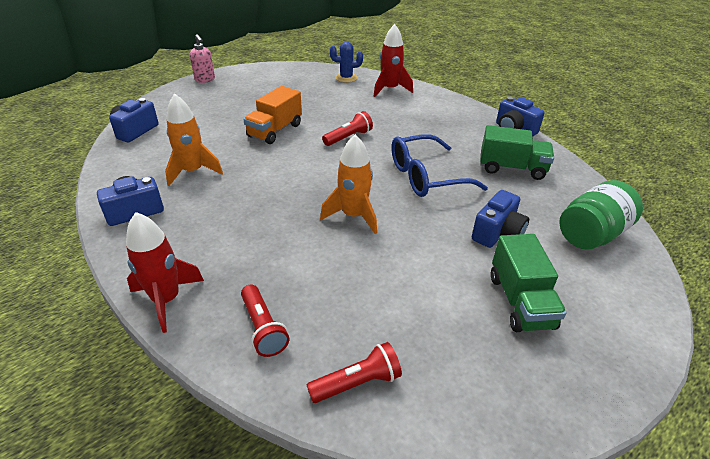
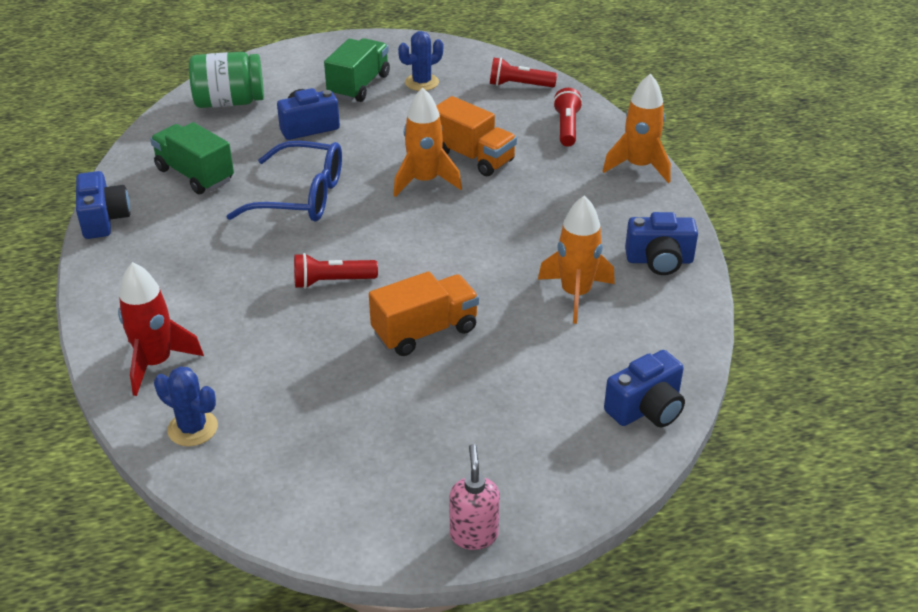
camera: 150 degrees left, 0 degrees up
(166, 300) = (639, 166): red rocket -> orange rocket
(333, 253) = (473, 157): none -> orange truck
(467, 335) = (421, 82): none -> blue cactus

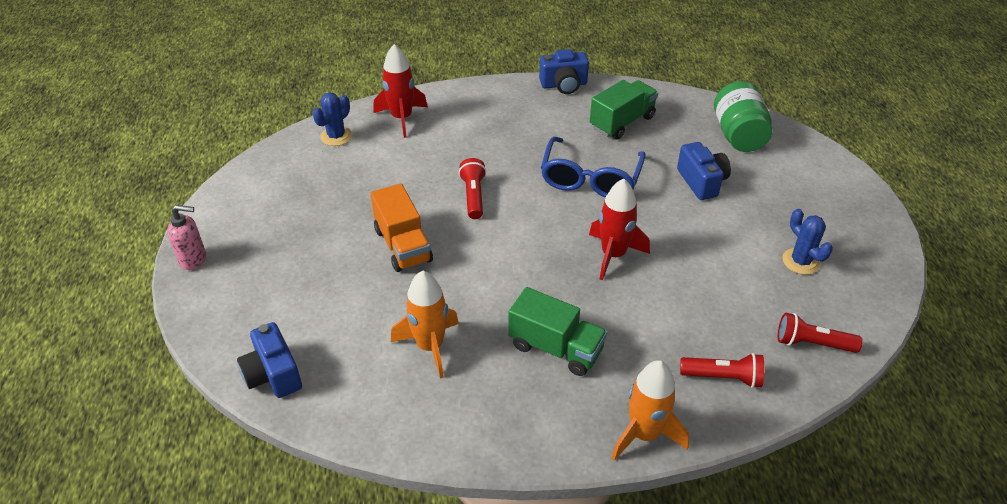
camera: 95 degrees right, 5 degrees up
(359, 86) = (784, 215): green truck -> green truck (556, 348)
(424, 181) = (613, 255): orange rocket -> red rocket
(473, 157) = (657, 292): orange truck -> none
(519, 85) = (812, 343): red flashlight -> red flashlight turned 90 degrees counterclockwise
(659, 260) = (470, 422): blue camera -> none

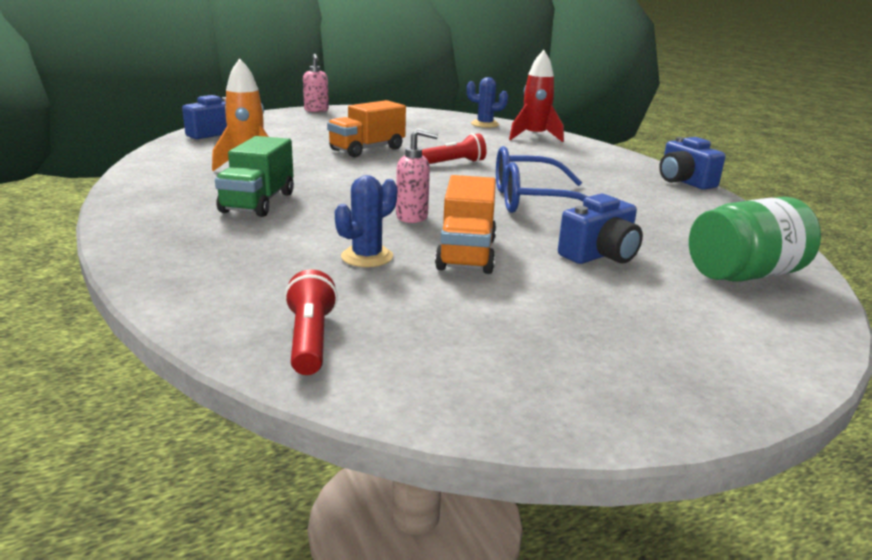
camera: 70 degrees right, 20 degrees down
(613, 255) = (412, 217): red rocket -> pink soap dispenser
(622, 122) = (659, 209): green truck -> none
(644, 434) = (138, 243): orange rocket -> none
(692, 244) = (466, 254): none -> orange truck
(723, 377) = (230, 280): red flashlight -> none
(800, 261) = (492, 328): blue cactus -> blue cactus (367, 257)

